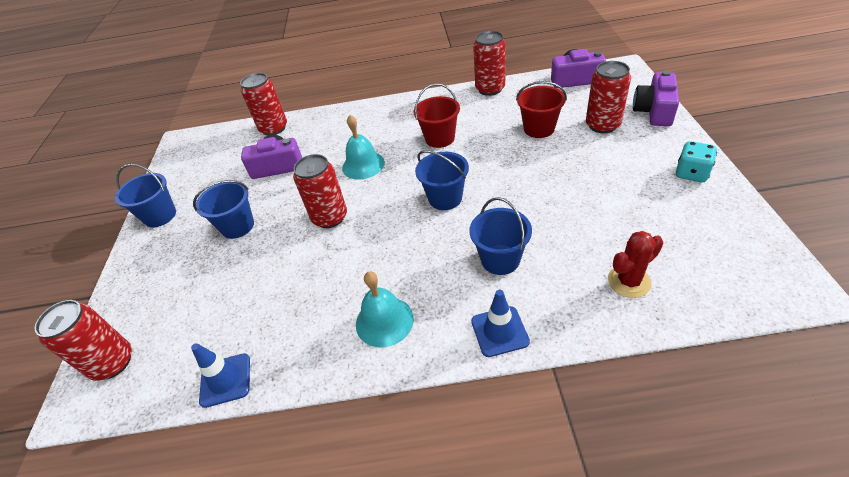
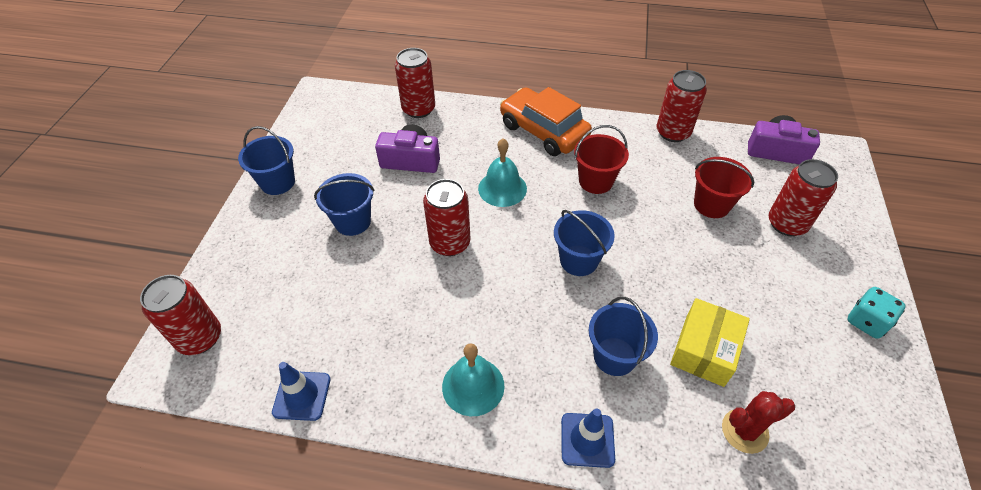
camera: 10 degrees right, 5 degrees up
(385, 115) = (543, 131): none -> orange car
(573, 232) = (704, 350): none -> yellow box
(654, 111) = (854, 224): purple camera -> none

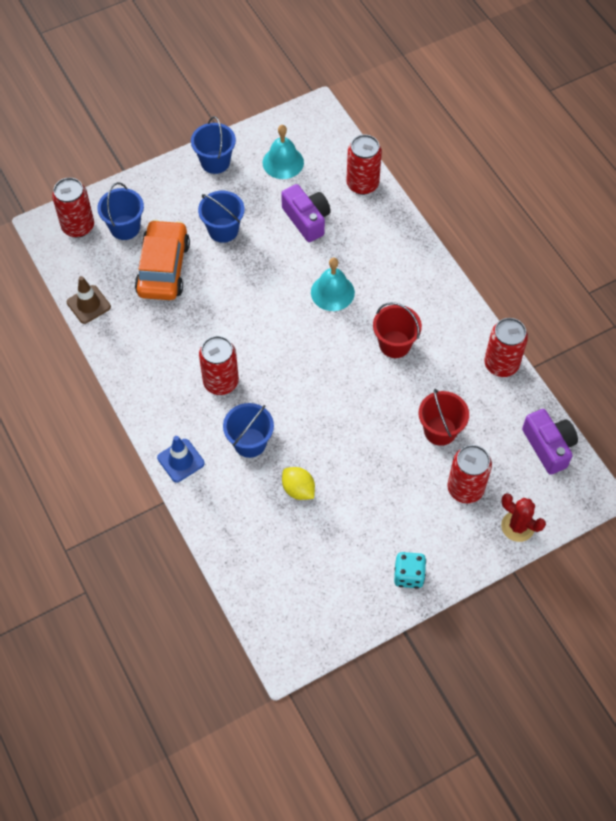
camera: 50 degrees right, 10 degrees up
(302, 395) = (88, 304): blue traffic cone -> brown traffic cone
(450, 243) = (256, 296): red can -> red can (221, 382)
(473, 386) = (165, 382): turquoise bell -> turquoise bell (283, 162)
(543, 131) = (417, 278): orange car -> orange car (163, 268)
(578, 260) = (309, 378): blue bucket -> blue bucket (125, 227)
(704, 350) = (298, 489): yellow box -> yellow lemon
(744, 431) = (256, 539): red cactus -> red cactus (517, 526)

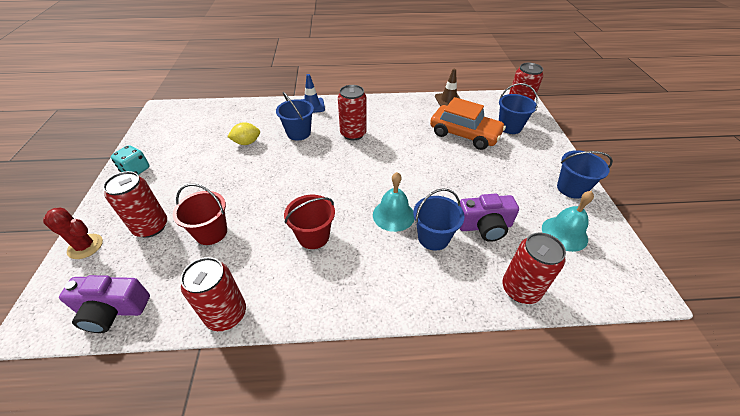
camera: 115 degrees right, 15 degrees down
(223, 230) = (490, 172): blue bucket -> blue bucket (433, 237)
(517, 526) = (85, 246): red cactus -> red cactus turned 45 degrees clockwise

